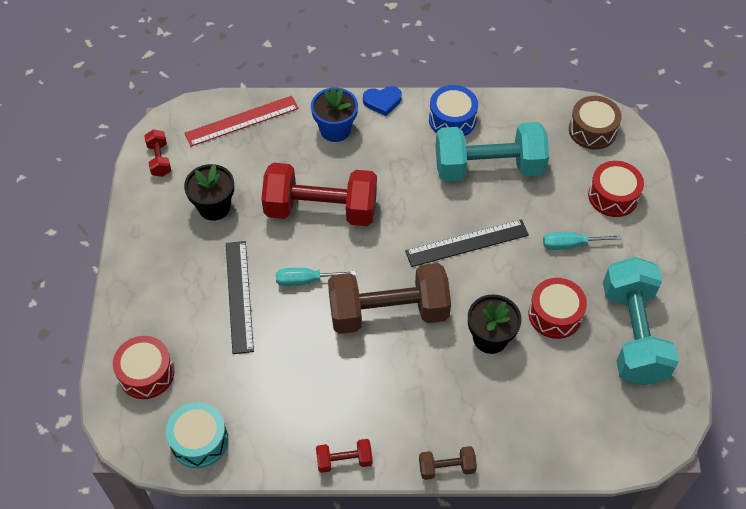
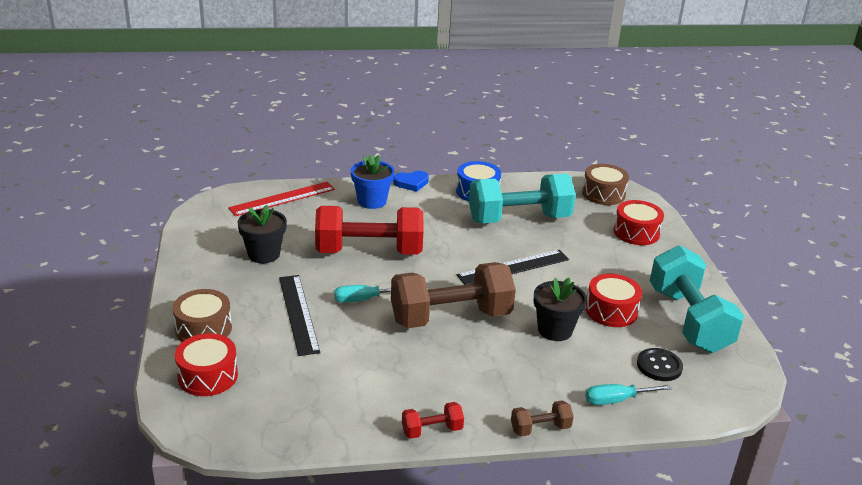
camera: 10 degrees left, 25 degrees down
(147, 310) = (203, 328): none -> brown drum
(159, 160) = (205, 226): red dumbbell -> none
(199, 440) = (272, 425): turquoise drum -> none
(570, 244) = (609, 264): turquoise screwdriver -> turquoise screwdriver (616, 400)
(584, 396) = (659, 366): none -> black button

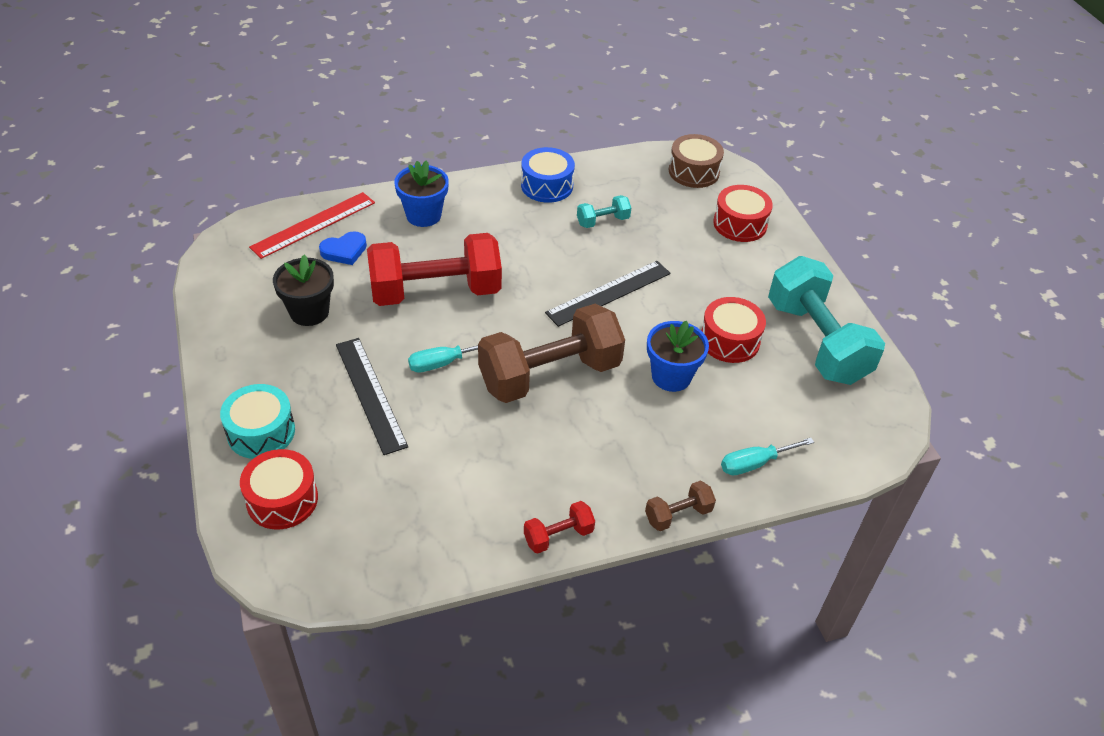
camera: 10 degrees left, 15 degrees up
(203, 328) = (261, 432): brown drum -> turquoise drum
(411, 183) = (465, 182): blue heart -> blue heart (344, 251)
(519, 219) = (603, 221): turquoise dumbbell -> turquoise dumbbell, size x0.43
(555, 330) = (671, 376): black flower pot -> blue flower pot
(659, 366) = (794, 410): black button -> none

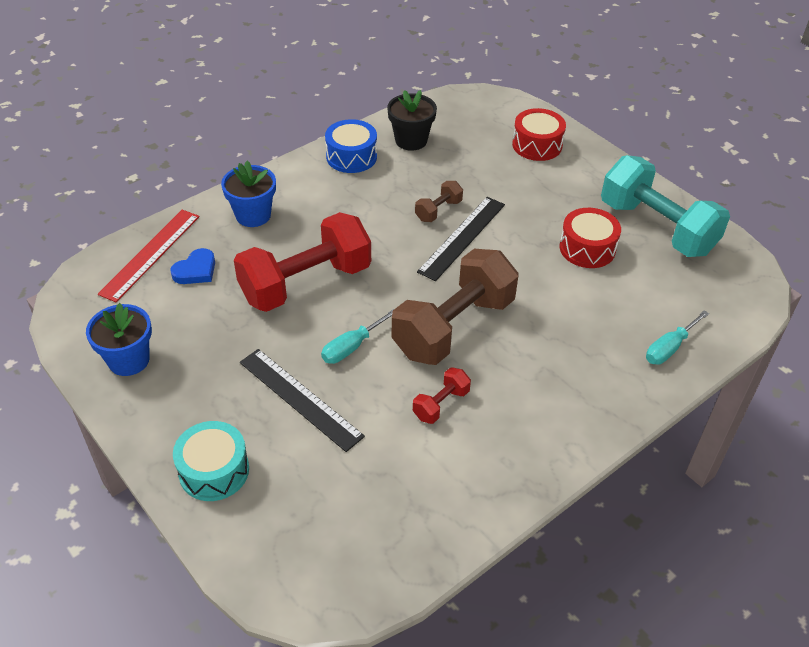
camera: 20 degrees left, 0 degrees up
(282, 499) = (273, 529): red drum -> none
(309, 312) = (195, 339): black flower pot -> black flower pot (411, 140)
(558, 536) = (546, 470): red dumbbell -> red dumbbell (441, 404)
(603, 221) = (420, 175): turquoise dumbbell -> none
(671, 376) = (558, 295): blue flower pot -> blue flower pot (129, 360)
(678, 515) = (634, 414): brown dumbbell -> brown dumbbell (438, 210)
(693, 171) = (472, 110): brown drum -> none

